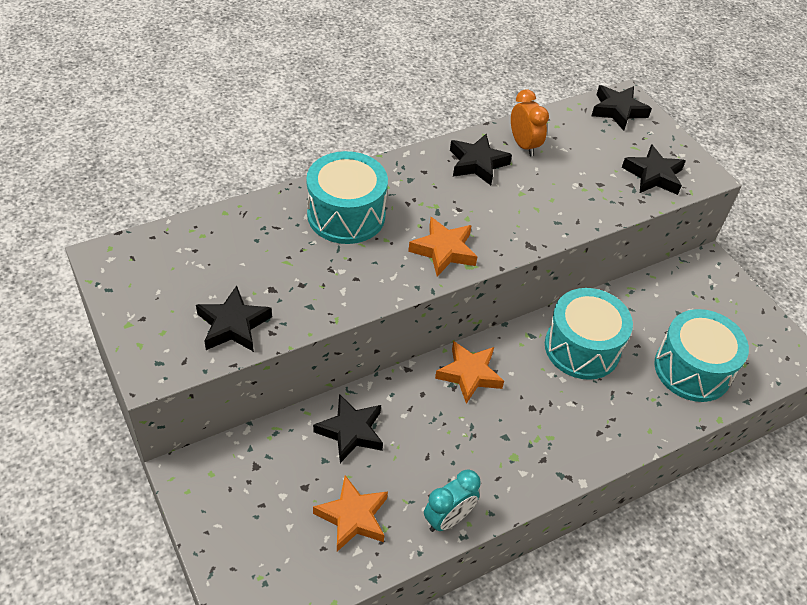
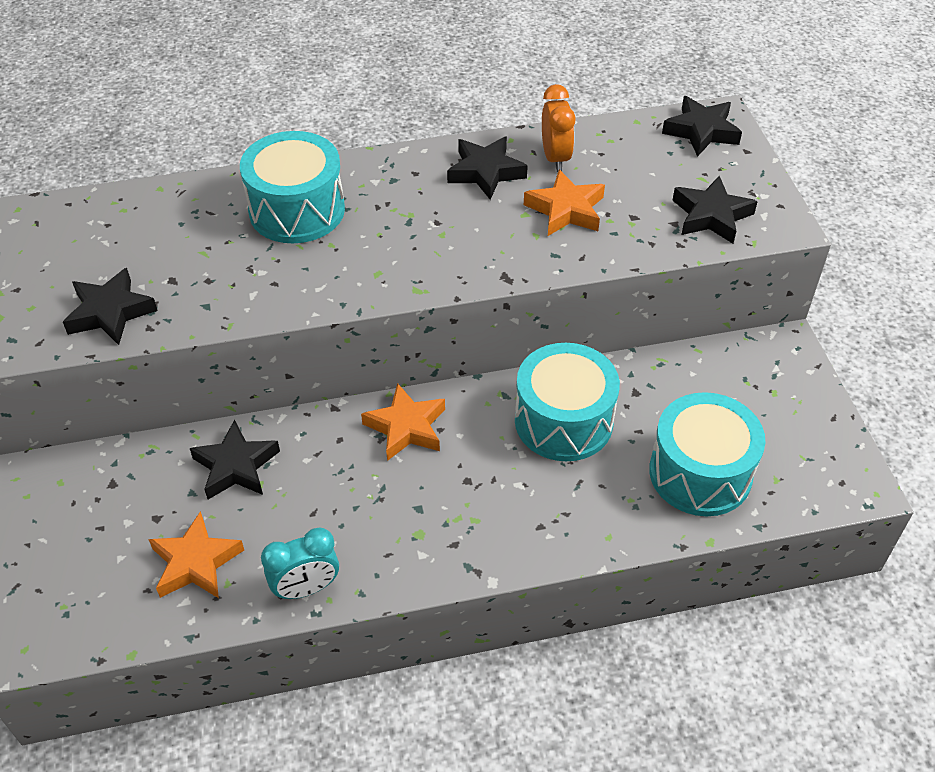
camera: 20 degrees right, 0 degrees up
(444, 250) = (395, 267): orange star -> orange star (566, 210)

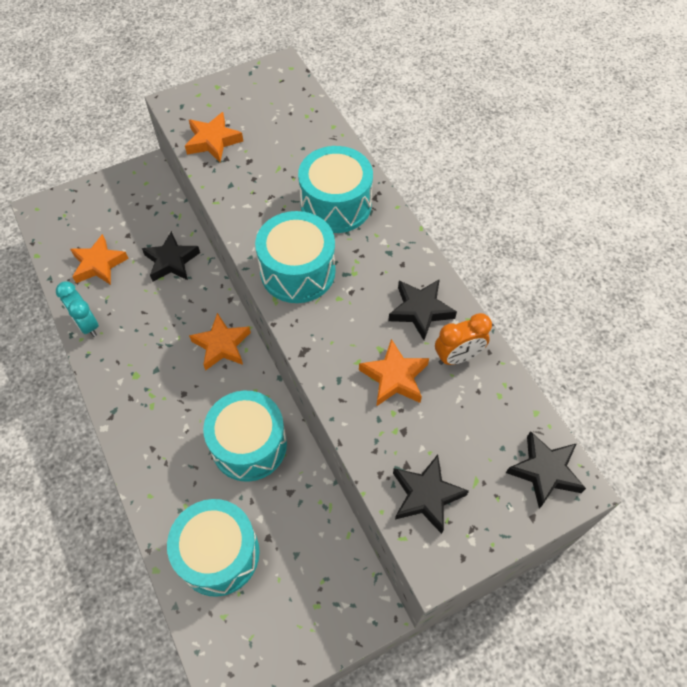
camera: 75 degrees right, 10 degrees up
(110, 312) = (213, 141): black star -> orange star
(386, 262) = (297, 271): none -> turquoise drum

